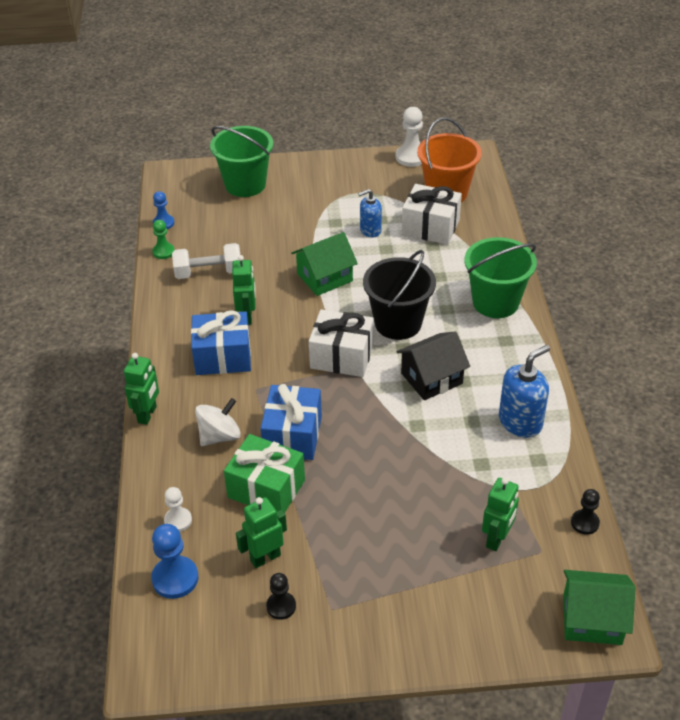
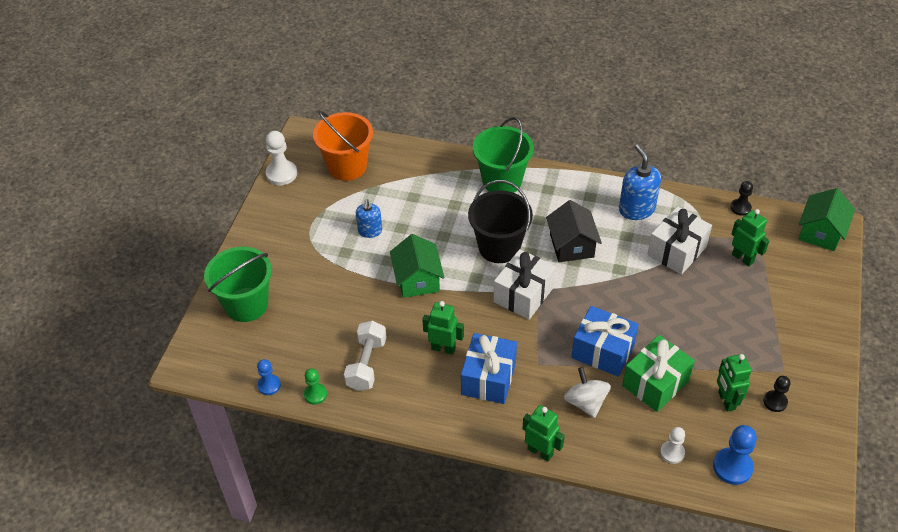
camera: 70 degrees left, 5 degrees up
(430, 227) = (388, 191): white gift -> white gift (676, 251)

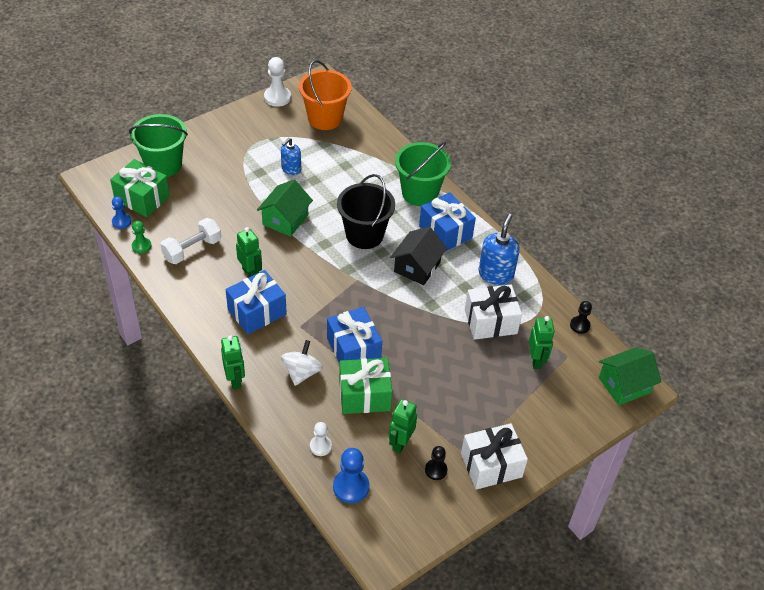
camera: 35 degrees right, 0 degrees up
(263, 350) = (142, 198): none -> green gift
(523, 295) = (344, 276): white gift -> white gift (491, 465)
(559, 200) = (445, 232): none -> blue gift

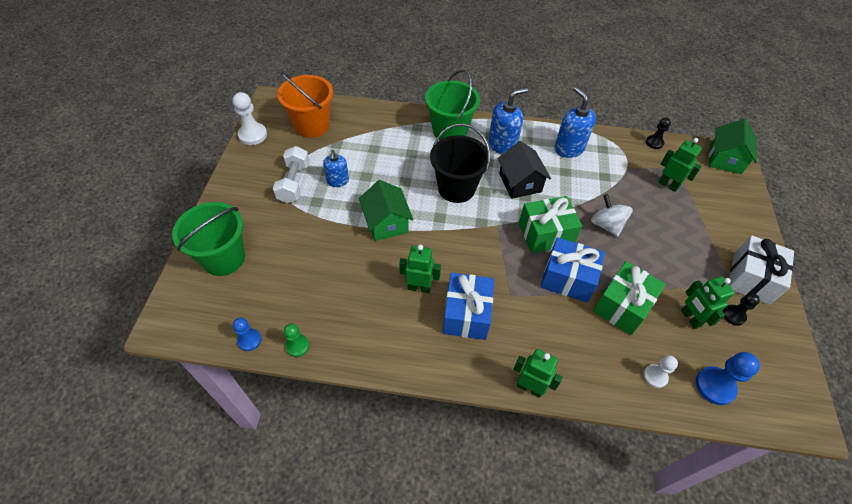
camera: 45 degrees left, 5 degrees up
(142, 198) = (242, 303): green gift -> green gift (545, 234)
(192, 249) = (346, 309): white dumbbell -> white dumbbell (294, 183)
(302, 372) = (562, 331): white spinning top -> white spinning top (606, 225)
(445, 232) = (502, 145): blue gift -> blue soap dispenser
(490, 321) = (611, 182): white gift -> none

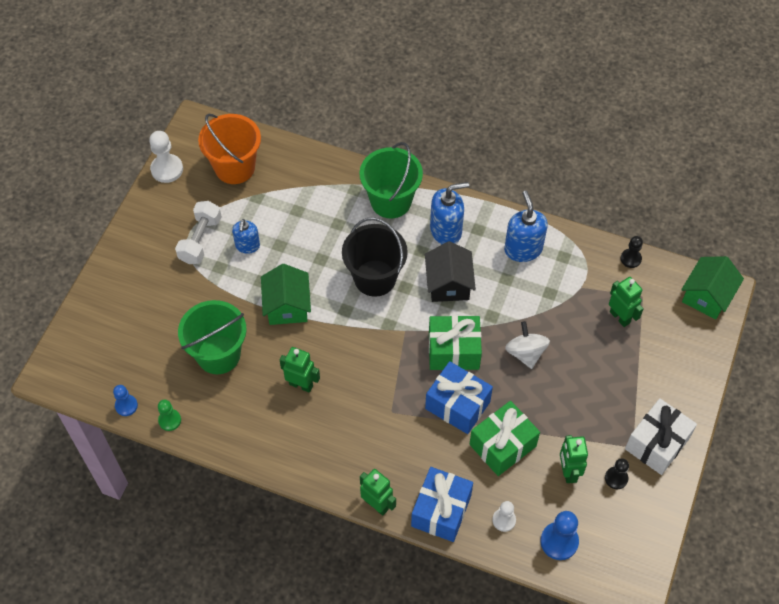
camera: 15 degrees right, 5 degrees up
(223, 258) = (114, 315): green bucket -> green bucket (218, 354)
(466, 314) = (340, 422): blue gift -> blue gift (441, 510)

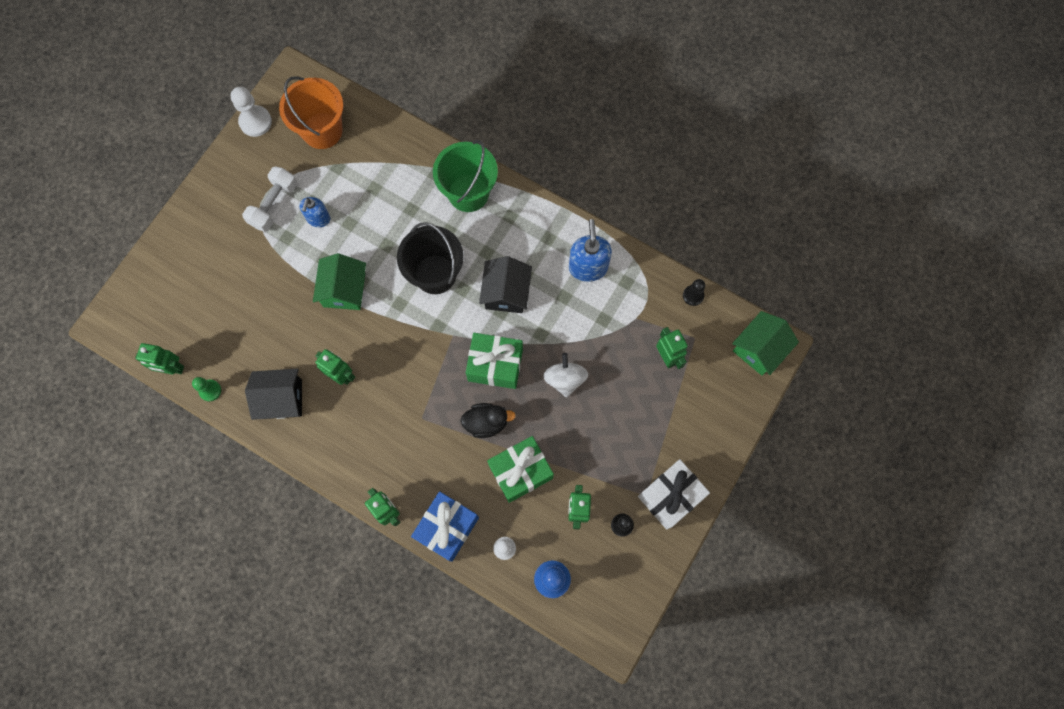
camera: 10 degrees right, 15 degrees up
(126, 406) = (172, 368): blue pawn -> green robot
(218, 354) = (268, 330): green bucket -> none
(245, 416) = (281, 399): none -> black house
(446, 230) = (516, 234): blue soap dispenser -> none
(457, 405) = (486, 422): blue gift -> black duck

